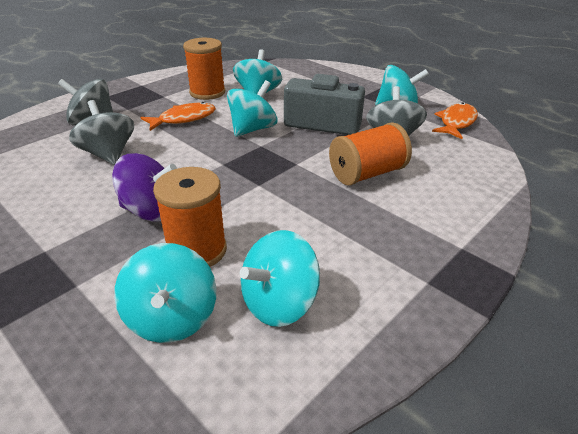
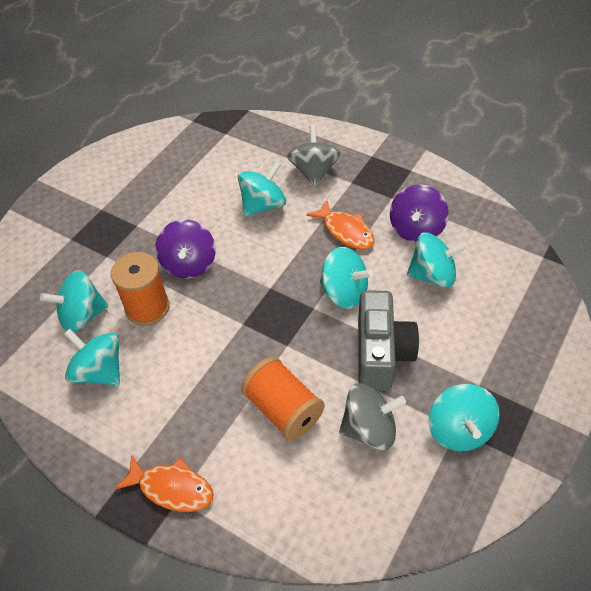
camera: 80 degrees right, 15 degrees up
(108, 154) = (263, 205): grey spinning top -> turquoise spinning top
(207, 92) = (416, 229): orange spool -> purple spinning top
(456, 122) = (442, 505): orange fish -> orange fish (172, 488)

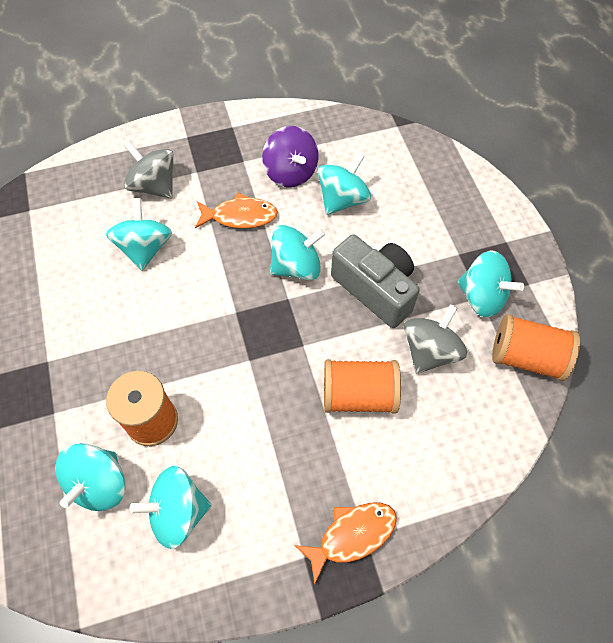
camera: 50 degrees left, 10 degrees up
(189, 264) = (142, 352): purple spinning top -> none
(440, 504) = (526, 357): none -> orange spool

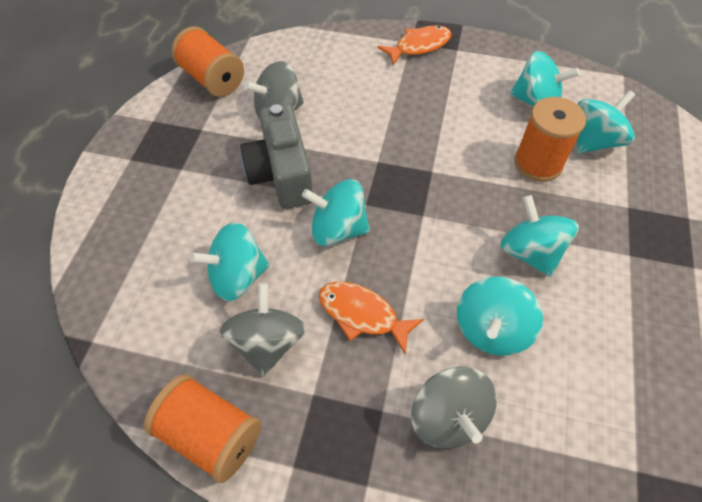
camera: 150 degrees left, 5 degrees down
(291, 172) = (267, 342): purple spinning top -> grey spinning top
(352, 535) = (419, 46): orange fish -> orange fish turned 150 degrees clockwise
(359, 395) = (357, 110): orange spool -> orange spool (210, 434)
(482, 297) = (199, 128): turquoise spinning top -> turquoise spinning top (530, 252)

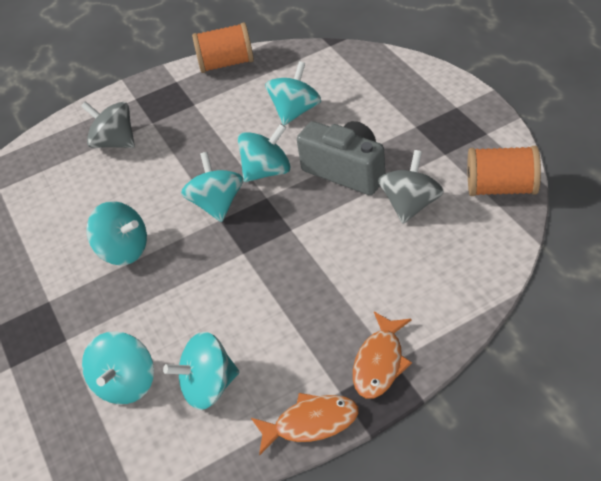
camera: 145 degrees right, 10 degrees down
(267, 342) = (241, 102): grey spinning top -> none
(362, 314) = (203, 146): orange fish -> orange fish (311, 423)
(491, 329) = (119, 191): turquoise spinning top -> turquoise spinning top (217, 204)
(538, 163) = (163, 322): orange spool -> none

